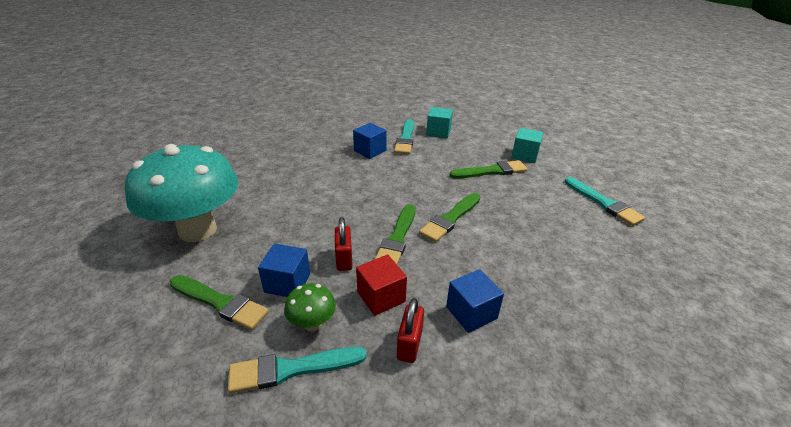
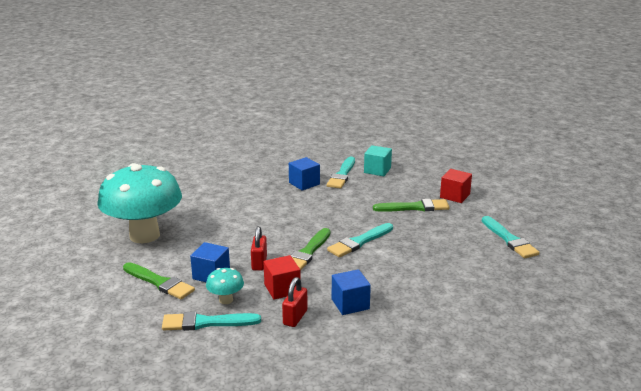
camera: 10 degrees right, 10 degrees down
(312, 323) = (226, 300): green mushroom -> turquoise mushroom
(450, 219) = (359, 242): green brush -> turquoise brush
(524, 155) = (455, 196): turquoise cube -> red cube

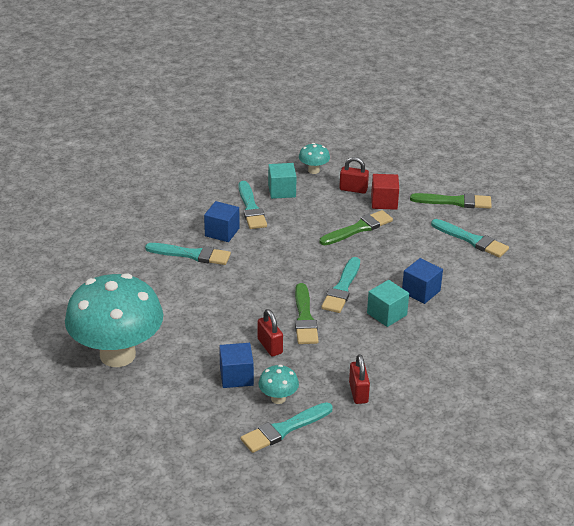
camera: 30 degrees left, 10 degrees up
(159, 282) = (194, 404): green brush -> green brush (455, 202)
(267, 191) = (192, 255): none -> turquoise brush
(282, 289) = (319, 367): red cube -> none
(350, 304) = (393, 360): blue cube -> blue cube (421, 291)
(379, 270) = (387, 314): none -> turquoise cube
(416, 164) = (313, 170): none -> turquoise mushroom
(436, 182) = (353, 189): none -> red padlock

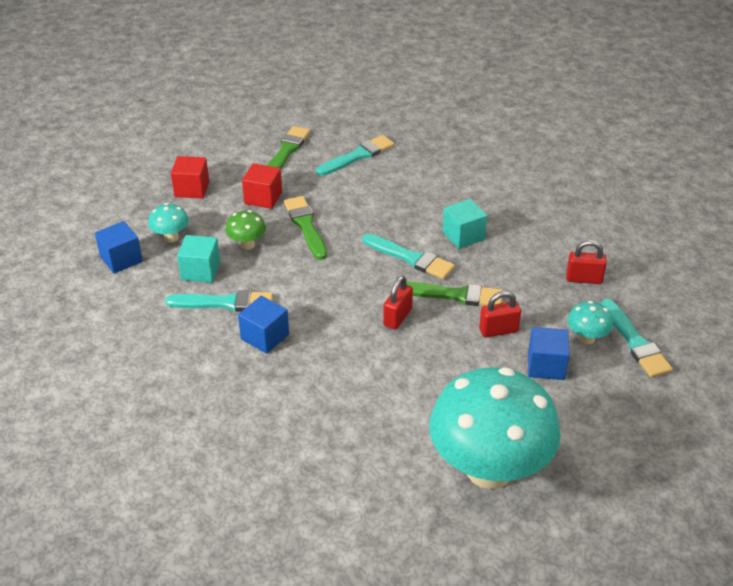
camera: 75 degrees left, 5 degrees up
(192, 255) = (302, 371): turquoise brush -> none
(321, 205) = (247, 245): none -> green mushroom
(353, 189) = (227, 215): red padlock -> red padlock (397, 317)
(377, 167) = (192, 189): none -> red cube
(421, 291) = (432, 206): blue cube -> blue cube (121, 259)

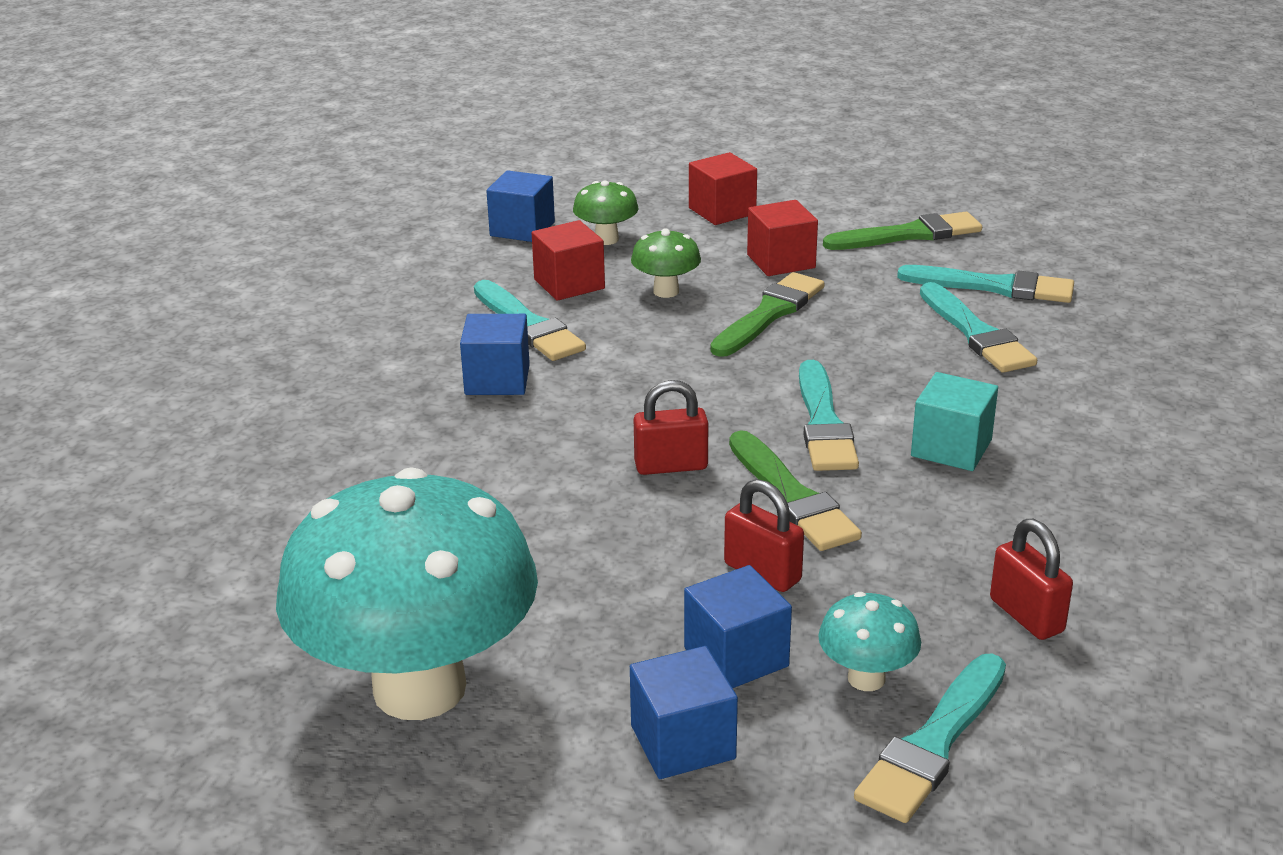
camera: 55 degrees right, 10 degrees down
(171, 237) = (606, 239): turquoise mushroom -> green mushroom
(201, 271) = (569, 284): turquoise cube -> red cube
(388, 181) = (976, 333): none -> turquoise brush
(585, 406) = (683, 742): none -> blue cube

